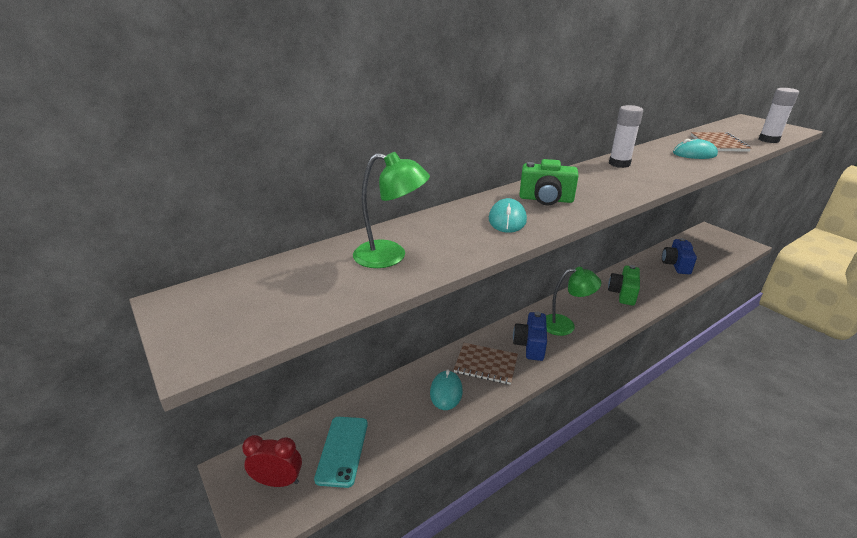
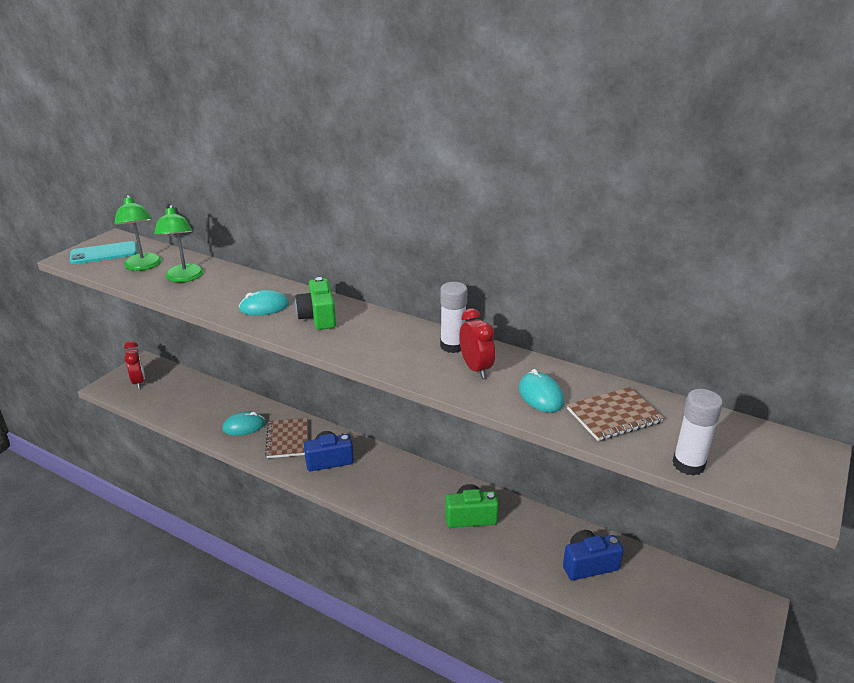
camera: 65 degrees right, 0 degrees up
(342, 450) = (170, 397): turquoise phone -> turquoise phone (104, 253)
(565, 325) = (375, 478): green lamp -> green lamp (143, 266)
(655, 163) = (475, 368): none -> red clock

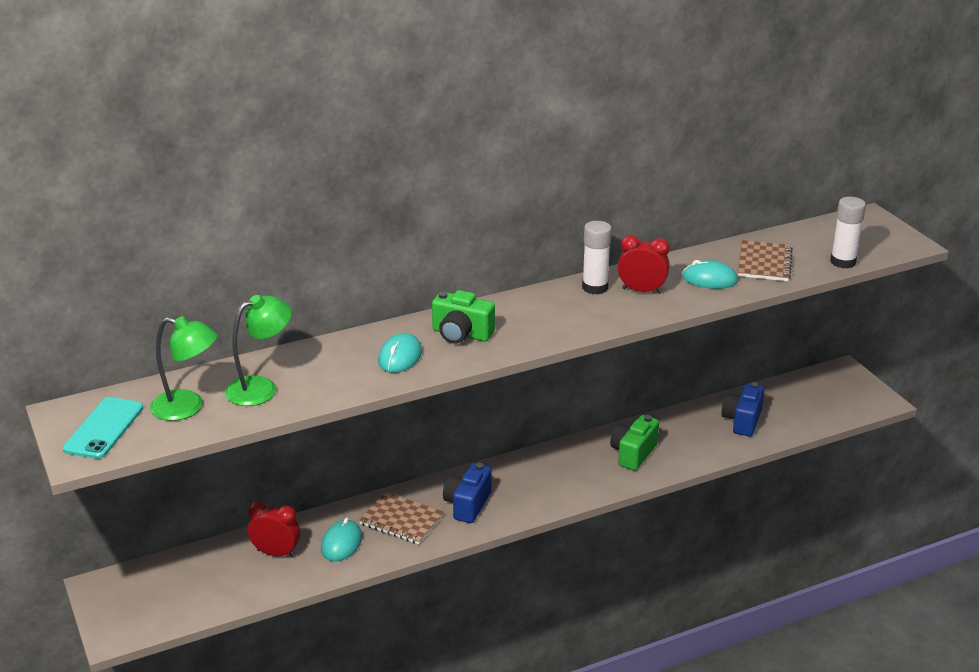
camera: 55 degrees left, 0 degrees up
(139, 382) = (140, 602): red clock -> red clock (276, 553)
(184, 278) = (261, 388): green lamp -> green lamp turned 60 degrees counterclockwise

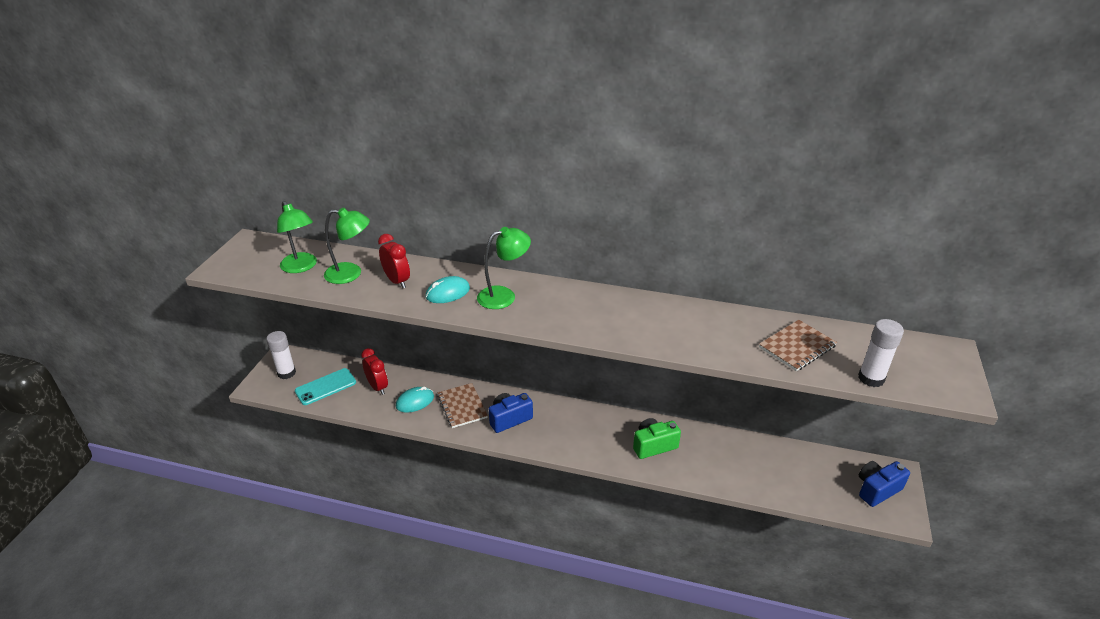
camera: 40 degrees right, 5 degrees up
(104, 428) = (250, 259): turquoise phone -> turquoise phone (325, 387)
(461, 334) = (504, 296): green camera -> green lamp
(595, 288) = (636, 305): white glue stick -> white glue stick (286, 373)
(642, 290) = (667, 323): red clock -> red clock (397, 281)
(709, 279) = (732, 339): turquoise mouse -> none
(742, 421) = (763, 466): blue camera -> blue camera (877, 490)

